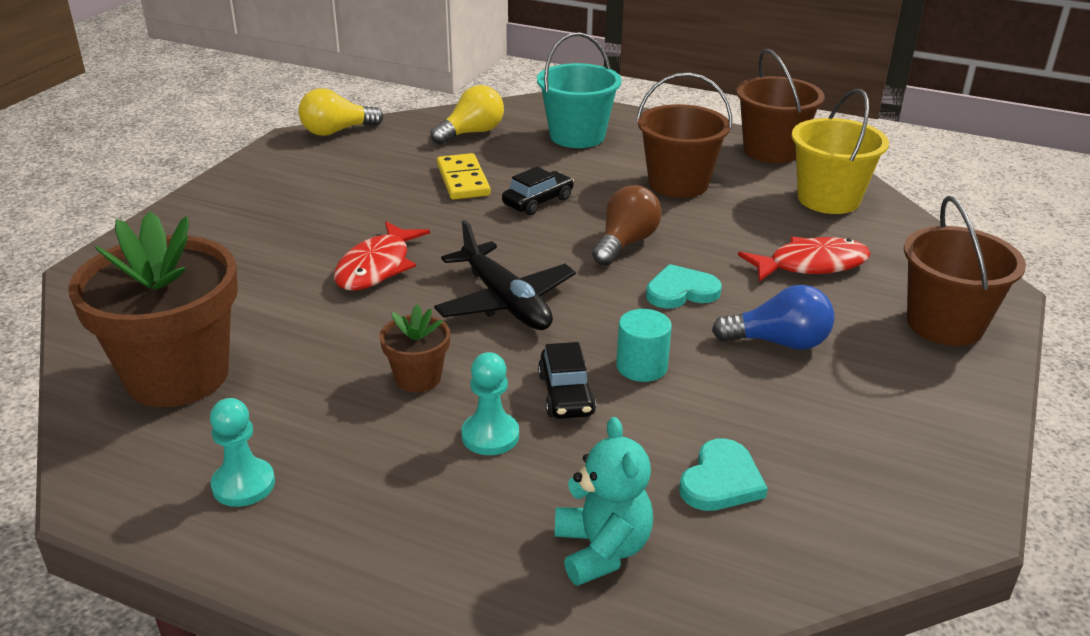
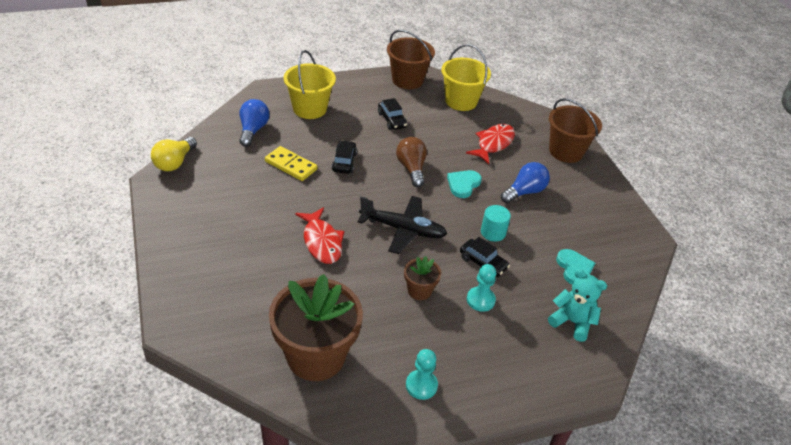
camera: 45 degrees left, 10 degrees up
(471, 133) = (253, 130): yellow light bulb -> blue light bulb
(577, 136) = (309, 109): turquoise bucket -> yellow bucket
(678, 184) = (392, 120): brown bucket -> black car

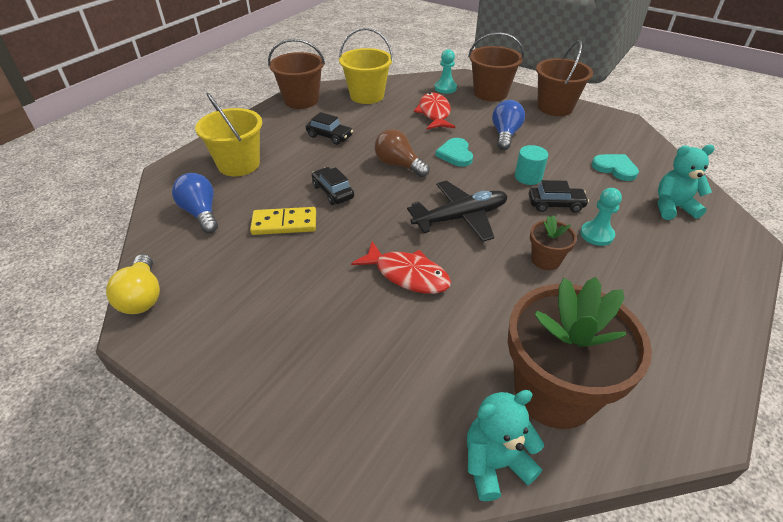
camera: 35 degrees left, 0 degrees up
(240, 360) = (495, 463): none -> turquoise teddy bear
(421, 385) = (667, 343): turquoise pawn -> turquoise pawn (445, 88)
(604, 194) = (555, 107): none -> brown bucket

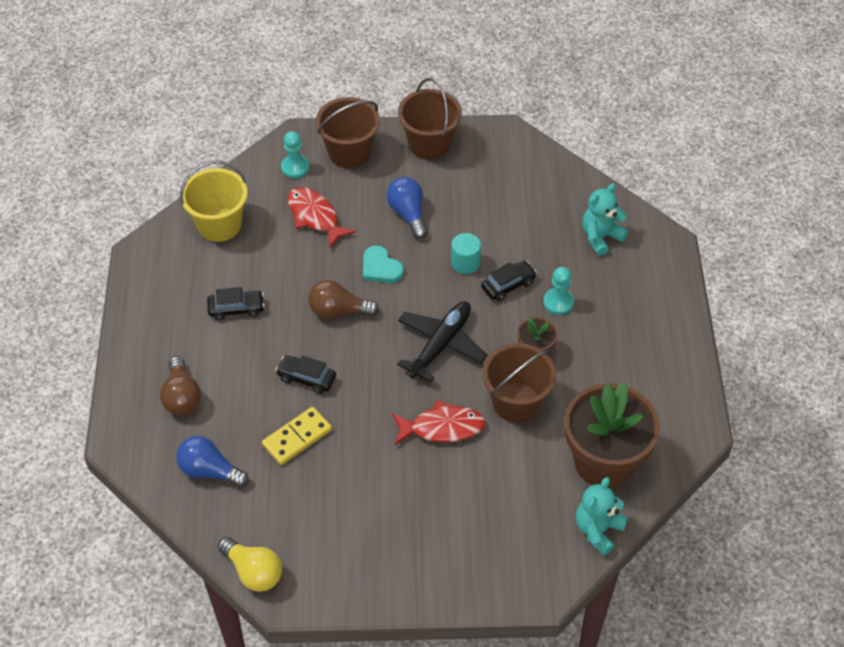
camera: 35 degrees left, 10 degrees up
(239, 164) = (182, 396): yellow bucket -> brown light bulb
(301, 100) = (152, 270): brown bucket -> brown bucket (516, 402)
(615, 168) = (532, 210): turquoise heart -> none

